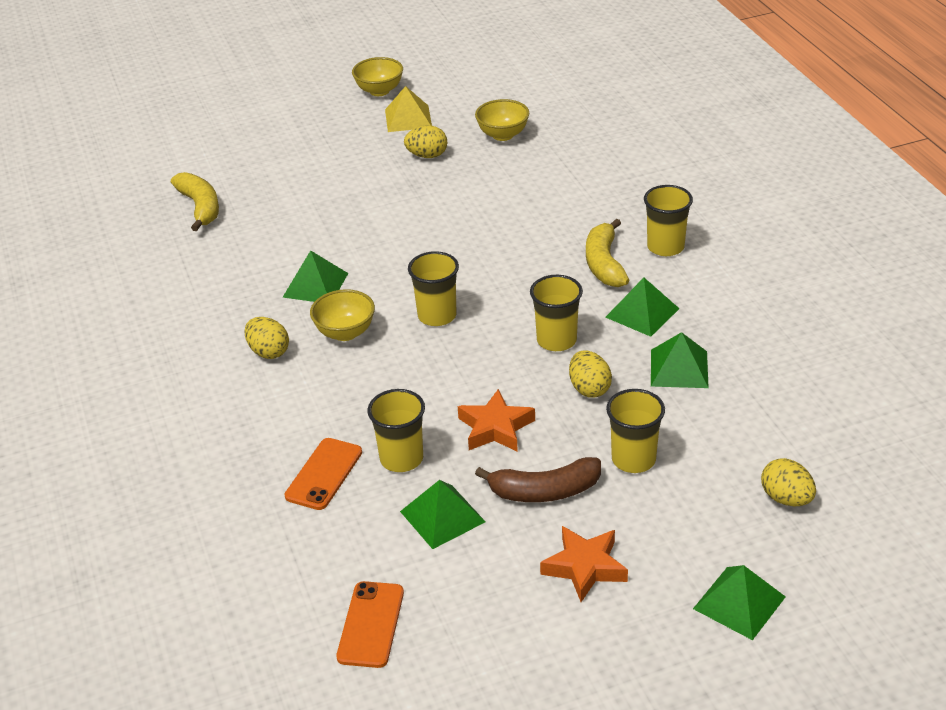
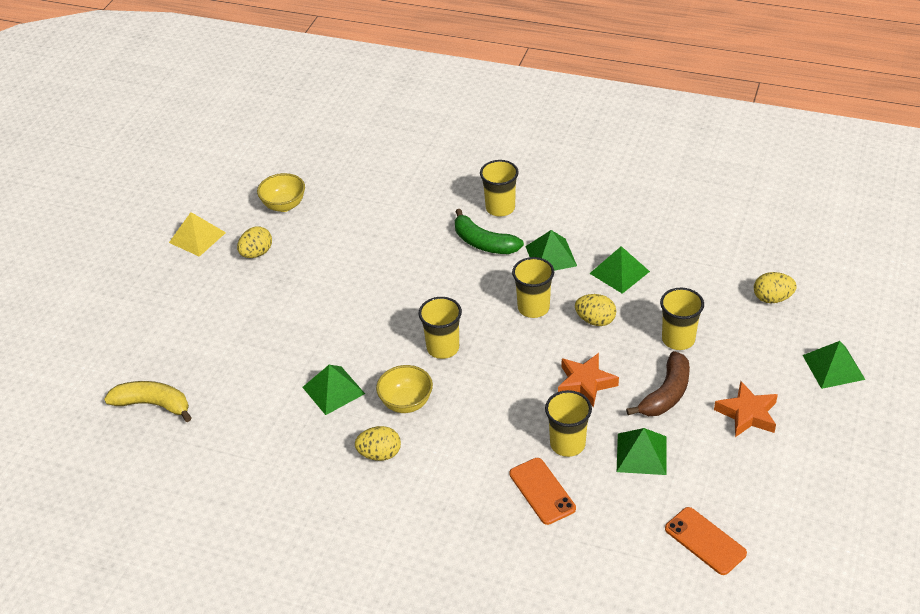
camera: 50 degrees left, 5 degrees up
(379, 91) = (140, 232): yellow bowl -> none
(604, 264) = (483, 243): yellow banana -> green banana

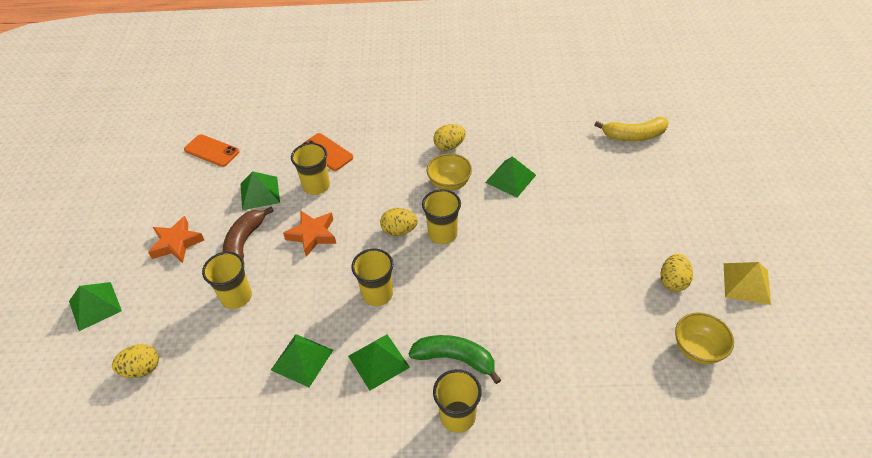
camera: 160 degrees right, 5 degrees up
(595, 320) = (316, 296): yellow egg -> yellow egg (399, 230)

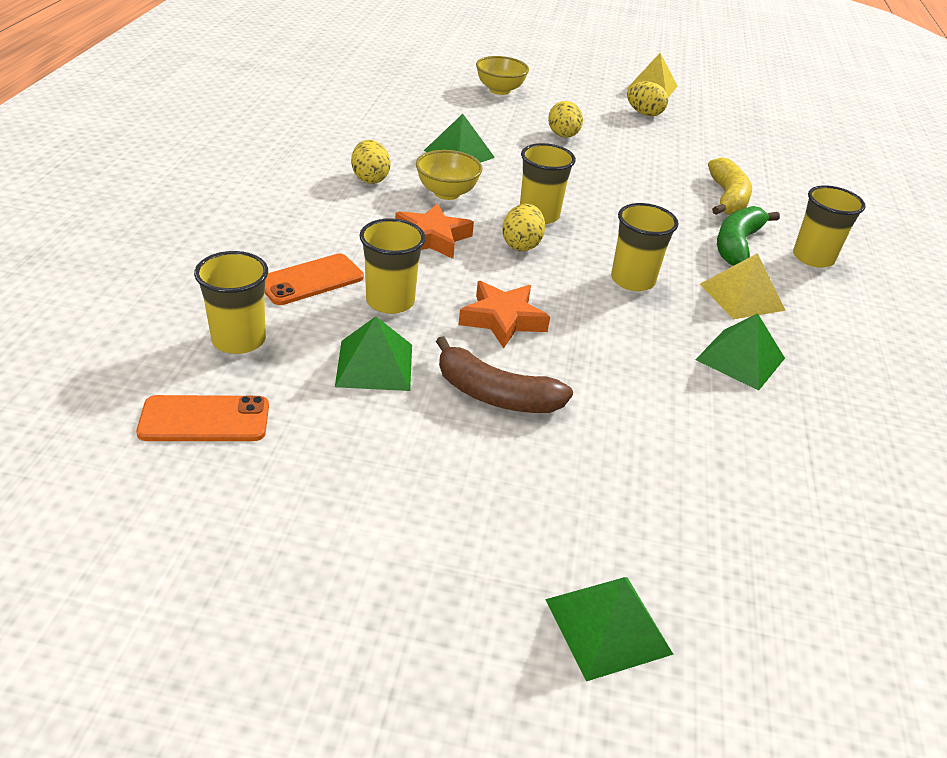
camera: 85 degrees left, 10 degrees down
(142, 369) = (763, 543): yellow egg -> yellow egg (563, 136)
(176, 243) = (465, 486): orange star -> orange star (432, 238)
(212, 151) = (204, 419): orange phone -> orange phone turned 45 degrees clockwise
(236, 297) = (616, 414): yellow cup -> yellow cup (239, 340)
(378, 361) = (741, 297): green pyramid -> yellow pyramid
(634, 136) = (427, 76): yellow banana -> yellow banana (727, 198)
(697, 349) = (725, 125): yellow bowl -> yellow bowl (499, 90)

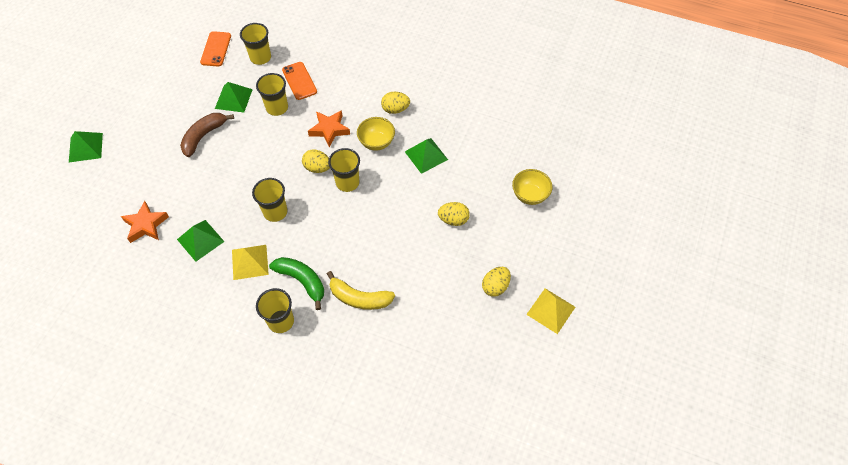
camera: 105 degrees right, 20 degrees up
(503, 320) = (254, 148): orange star -> orange star (146, 225)

